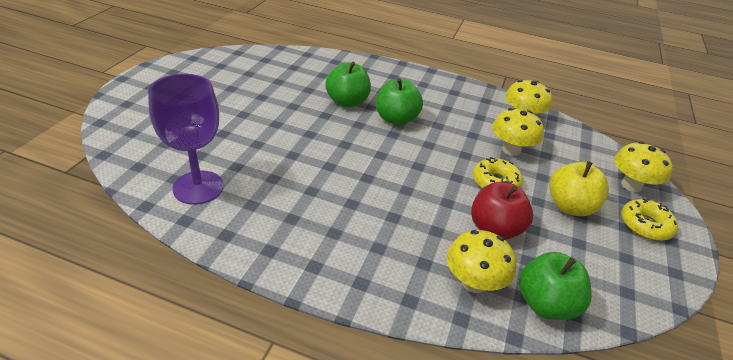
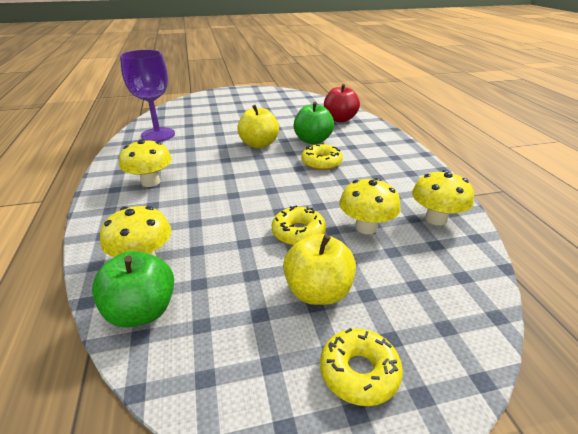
camera: 60 degrees right, 5 degrees down
(318, 132) = (259, 144): none -> yellow apple
(396, 119) = (321, 163): green apple -> yellow donut
(495, 229) = (226, 251): red apple -> red apple (339, 119)
(631, 185) = (433, 338): yellow mushroom -> yellow mushroom (150, 182)

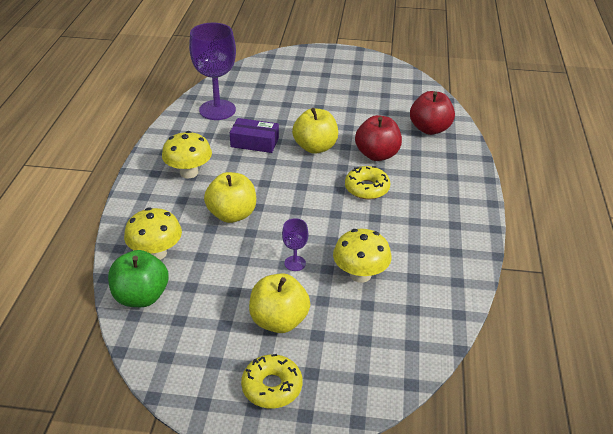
camera: 20 degrees right, 5 degrees up
(203, 150) = (254, 142): none -> purple box
(211, 206) = (232, 214): none -> yellow apple
(298, 233) = (295, 263): yellow donut -> purple goblet
(312, 140) = (377, 155): green apple -> red apple
(436, 219) = (435, 284): yellow mushroom -> none

